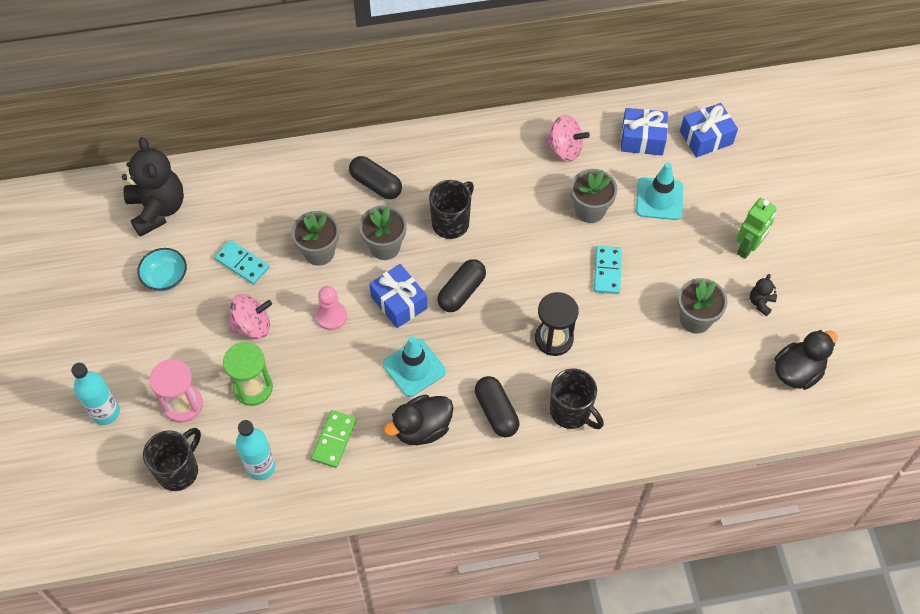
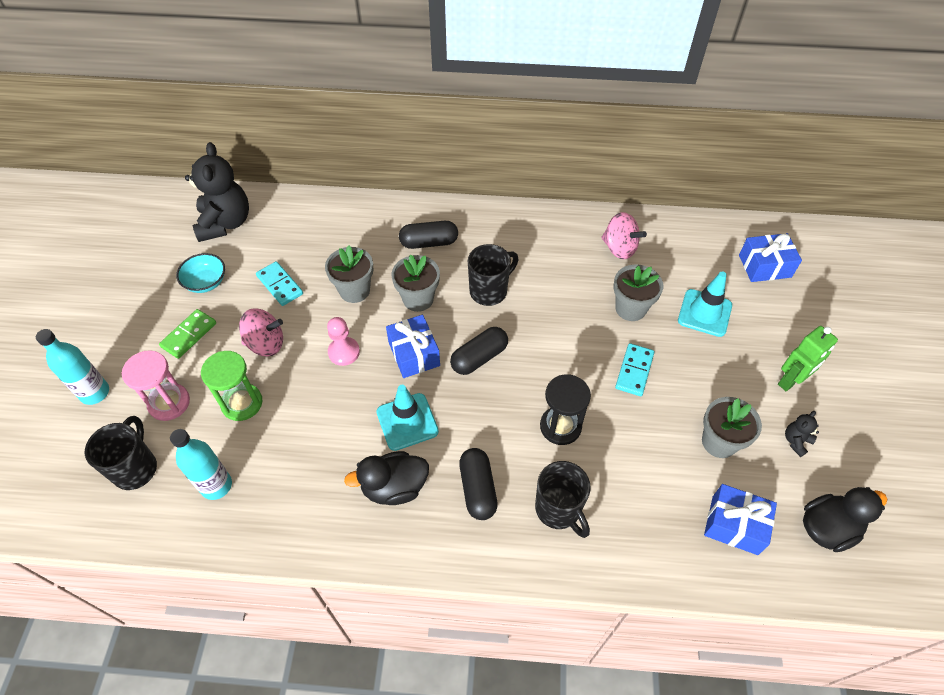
camera: 15 degrees right, 5 degrees down
(179, 470) = (136, 468): black mug -> black mug turned 45 degrees counterclockwise
(334, 440) = (300, 476): green domino -> green domino (189, 335)
(376, 184) = (429, 242): black capsule -> black capsule turned 60 degrees counterclockwise
(642, 139) = (699, 255): blue gift -> blue gift (734, 525)

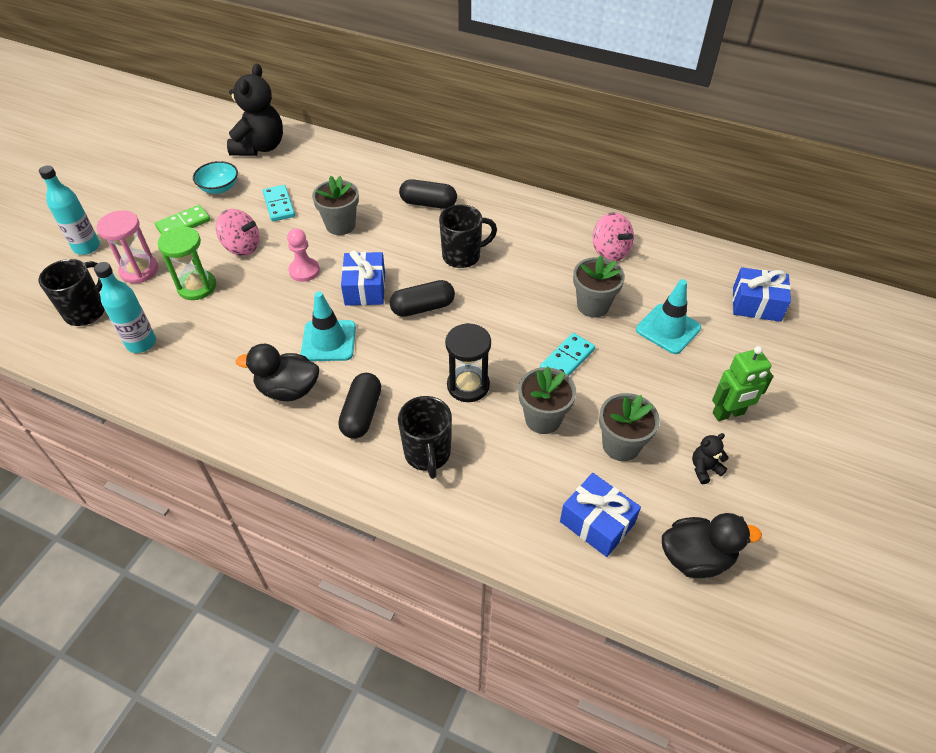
camera: 20 degrees right, 5 degrees down
(418, 299) = (393, 246): grey flower pot -> grey flower pot (543, 419)

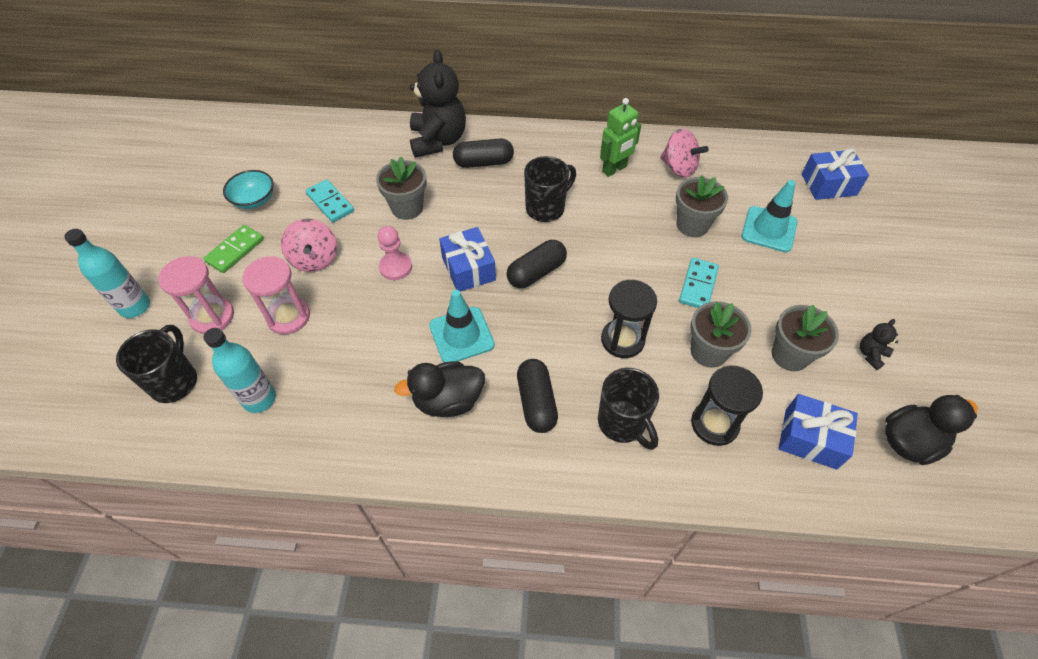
camera: 20 degrees left, 5 degrees up
(197, 287) = (288, 317): green hourglass -> pink hourglass
(242, 247) = (315, 259): pink spinning top -> pink spinning top turned 75 degrees clockwise
(260, 147) = (276, 144): black teddy bear -> black teddy bear (438, 141)
(511, 481) = (714, 424): none -> black hourglass
(728, 413) = (862, 295): green robot -> green robot (614, 169)

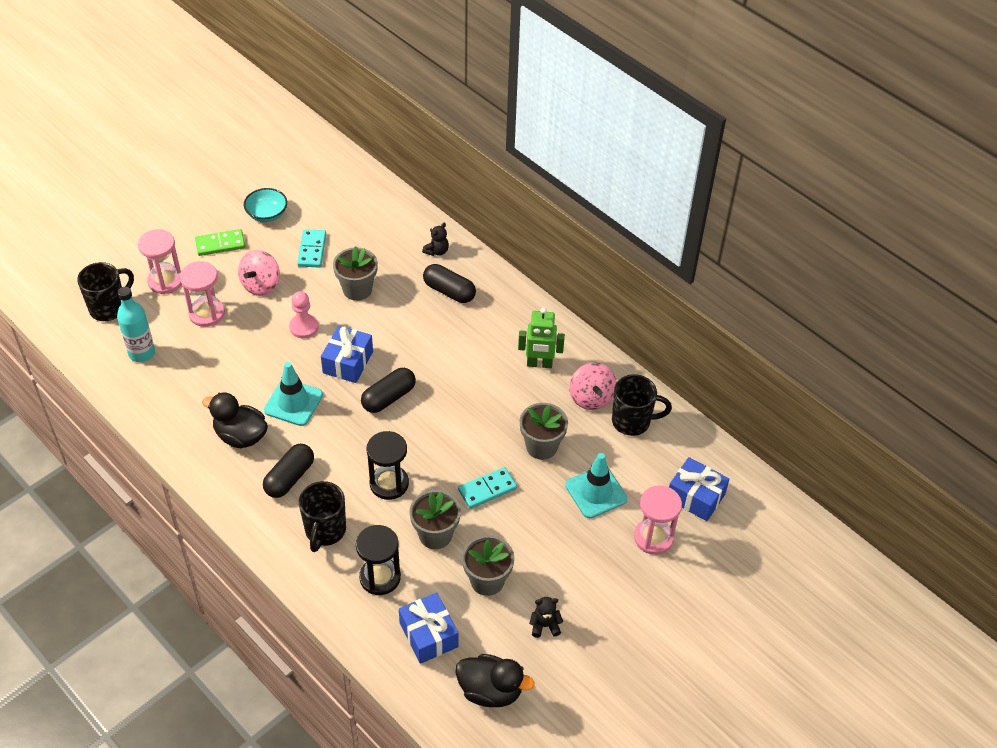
camera: 40 degrees right, 5 degrees down
(135, 307) = (131, 243): turquoise bottle -> none
(438, 141) = (437, 251): black teddy bear -> black teddy bear, size x0.43
(536, 272) = (388, 398): black capsule -> black capsule turned 45 degrees counterclockwise
(546, 208) = (451, 358): black mug -> black mug (632, 421)
(844, 231) = (653, 537): none -> pink hourglass

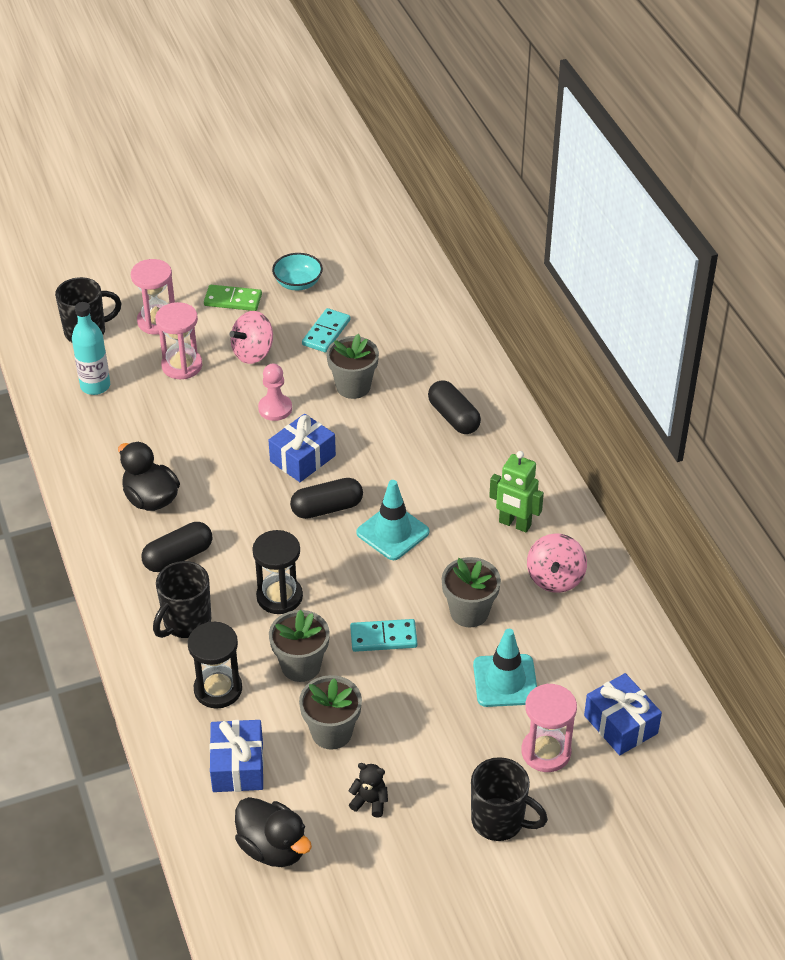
camera: 25 degrees right, 5 degrees down
(293, 402) = (223, 482): turquoise traffic cone -> turquoise traffic cone (392, 532)
(437, 251) = (462, 371): black teddy bear -> none
(632, 421) = (589, 619): black mug -> black mug (499, 821)

